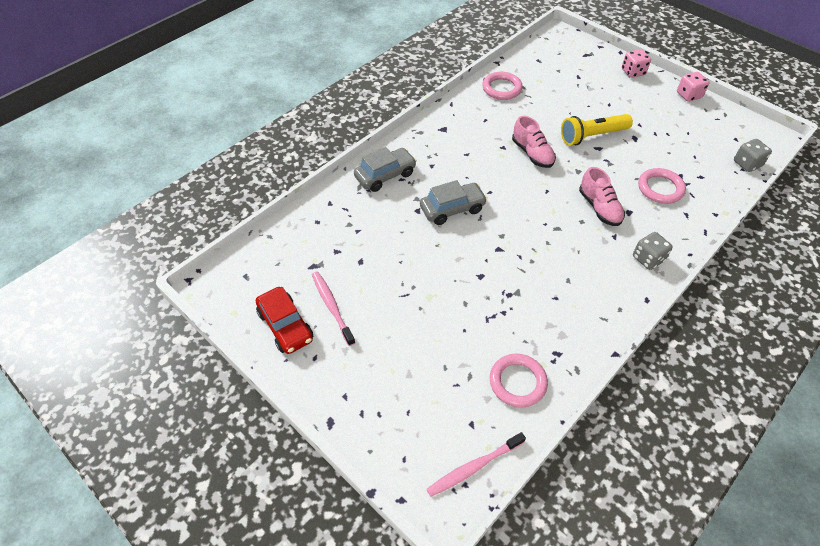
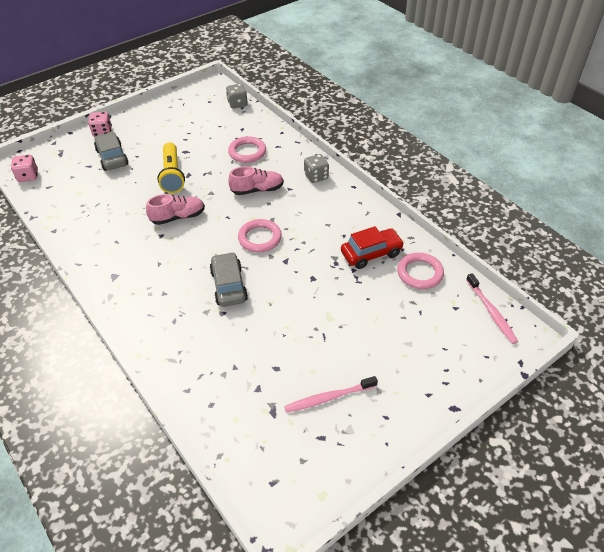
camera: 80 degrees left, 5 degrees down
(285, 326) = (346, 442): red car -> red car (371, 254)
(385, 175) = (163, 334): grey car -> grey car (112, 157)
(501, 88) = (76, 221): pink ring -> pink ring (260, 238)
(688, 95) = (149, 110): pink dice -> pink dice (28, 176)

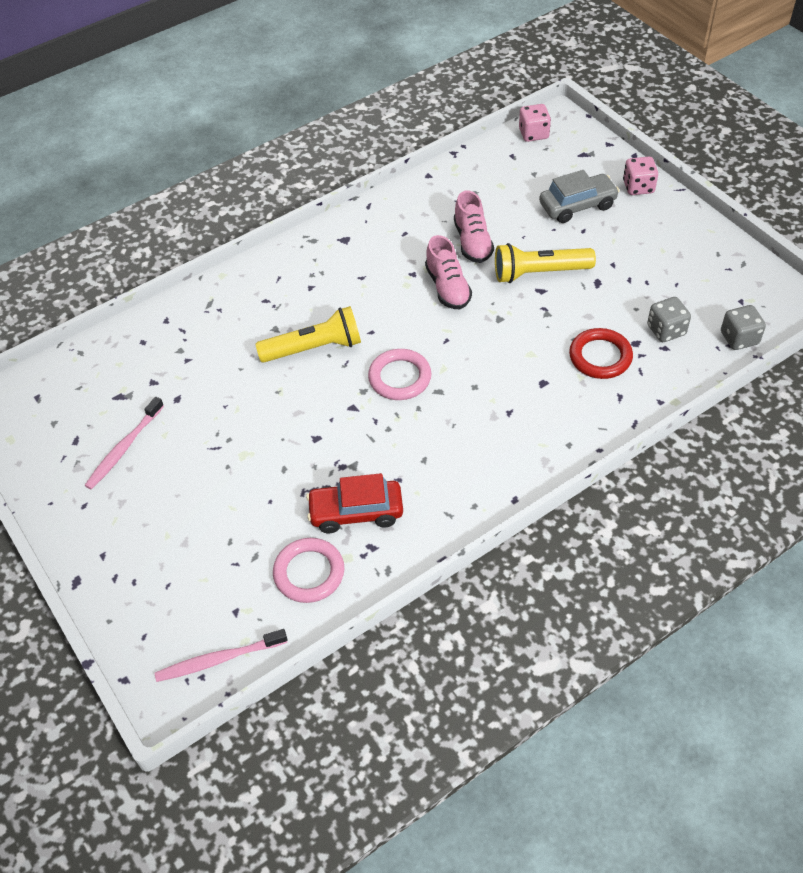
camera: 95 degrees right, 5 degrees up
(229, 285) = (314, 348): grey car -> yellow flashlight
(247, 152) = (600, 357): pink ring -> red ring
(257, 190) = (505, 372): pink shoe -> pink shoe (472, 242)
(316, 176) = (540, 447): grey dice -> grey dice (666, 330)
(328, 398) = (124, 448): pink toothbrush -> pink toothbrush turned 135 degrees counterclockwise
(371, 254) = (356, 512): red car -> red car turned 105 degrees clockwise

